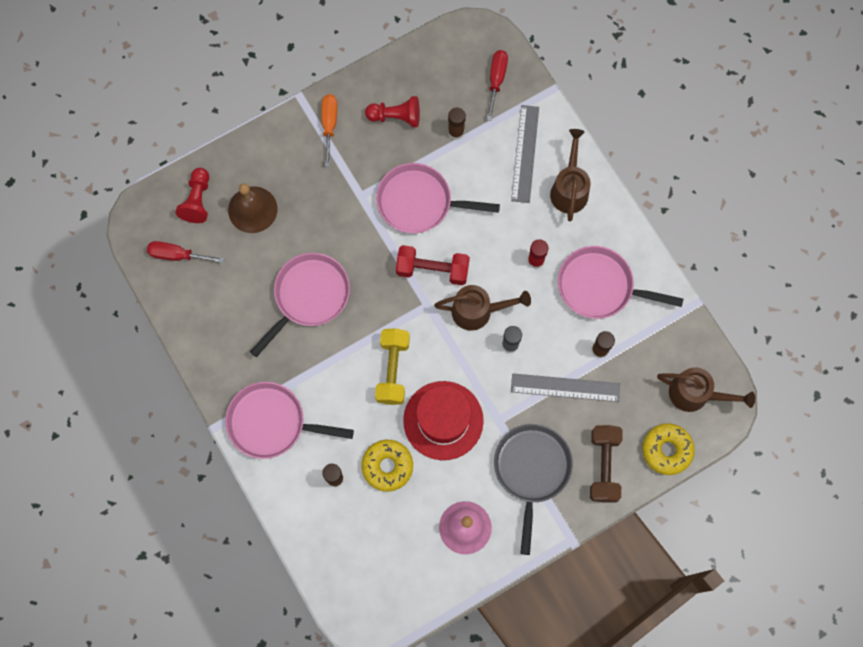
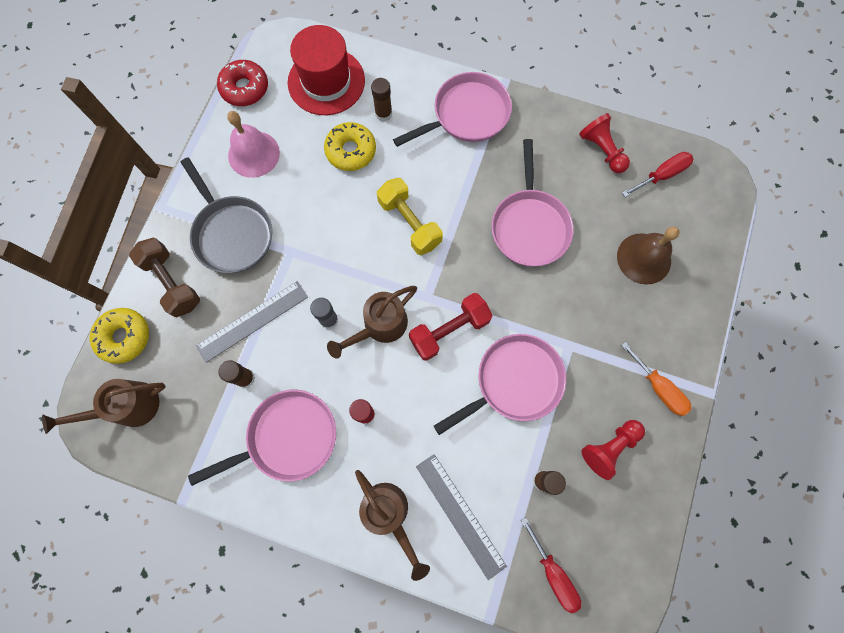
camera: 140 degrees right, 0 degrees up
(197, 200) = (693, 229): red pawn -> red pawn (602, 150)
(427, 598) = (245, 88): none -> red donut
(443, 420) = (335, 216): red hat -> red hat (326, 81)

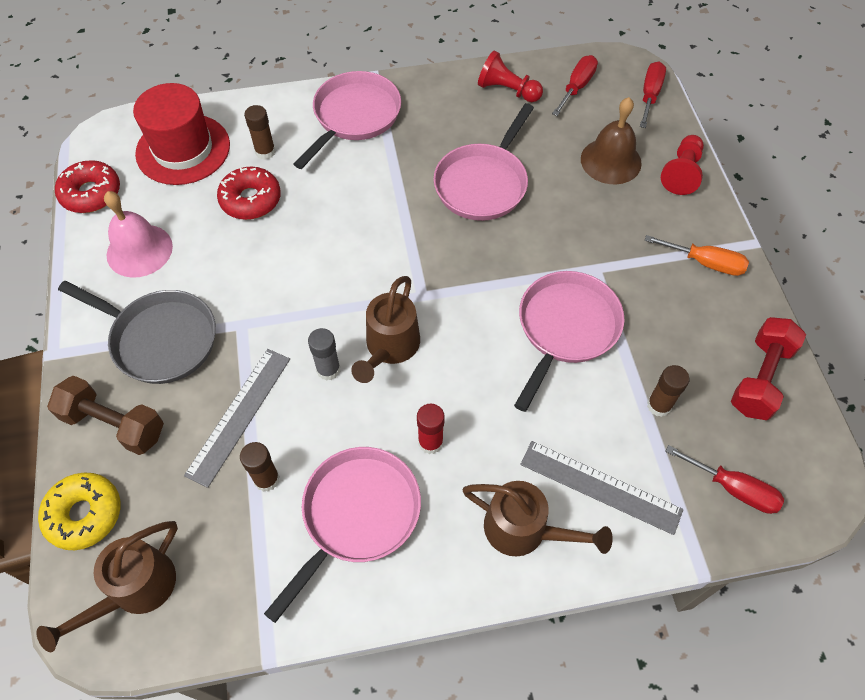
camera: 30 degrees left, 15 degrees down
(351, 151) = (251, 200): yellow donut -> red donut
(409, 223) = (358, 236): yellow dumbbell -> none
(449, 330) = (466, 315): red dumbbell -> red dumbbell (760, 378)
(529, 226) = (483, 183): pink pan -> pink pan turned 60 degrees clockwise
(609, 447) = (700, 339): red pawn -> red pawn (681, 173)
(718, 214) = (650, 95): none -> red screwdriver

